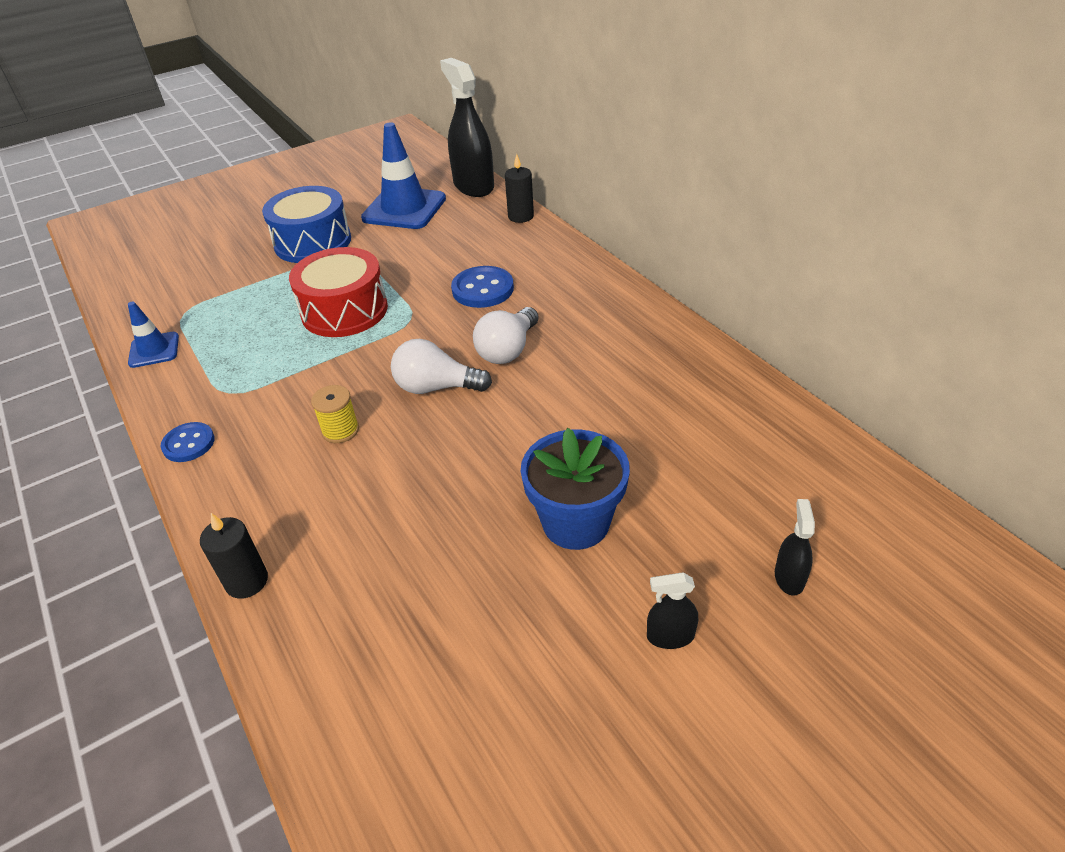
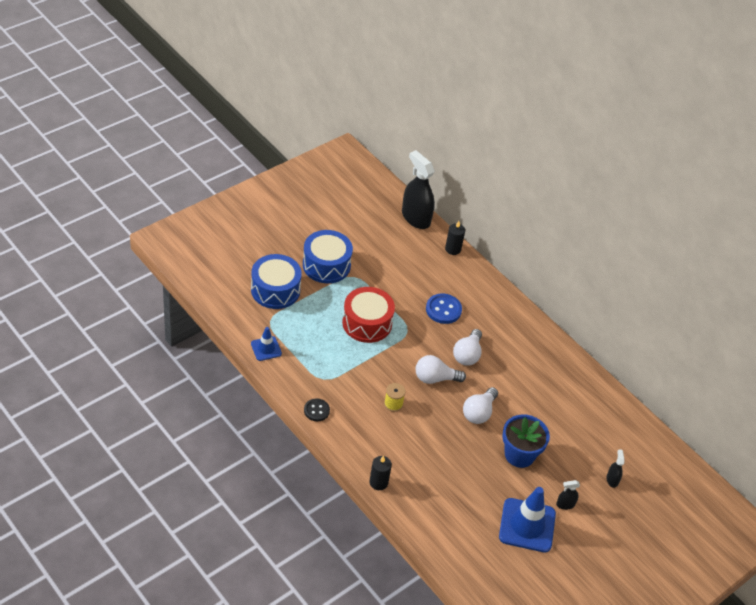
camera: 15 degrees left, 5 degrees up
(188, 444) = (316, 410): blue button -> black button
(216, 274) = (275, 290): none -> blue drum
(404, 209) = (376, 237): blue traffic cone -> blue traffic cone (527, 525)
(506, 443) = (479, 412): none -> white light bulb

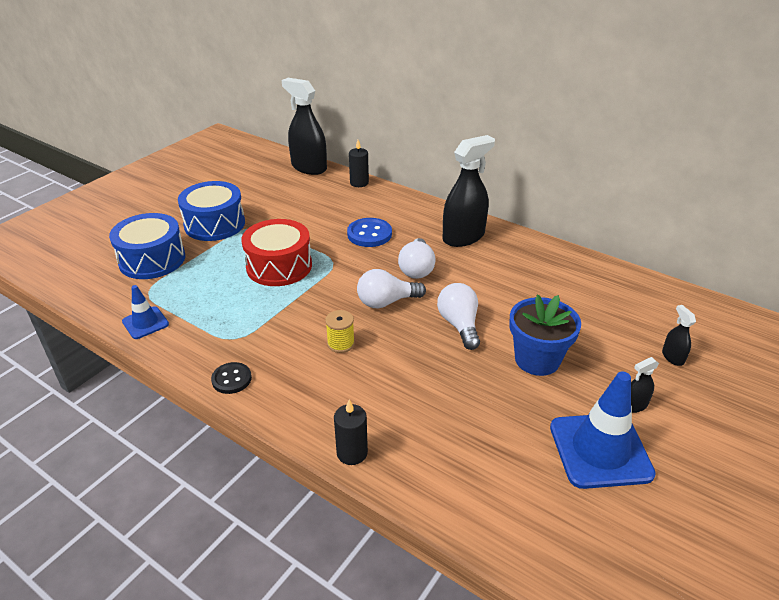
camera: 10 degrees left, 10 degrees down
(479, 412) = (459, 325): white light bulb -> white light bulb turned 150 degrees clockwise
(515, 333) = (463, 237): none -> black spray bottle

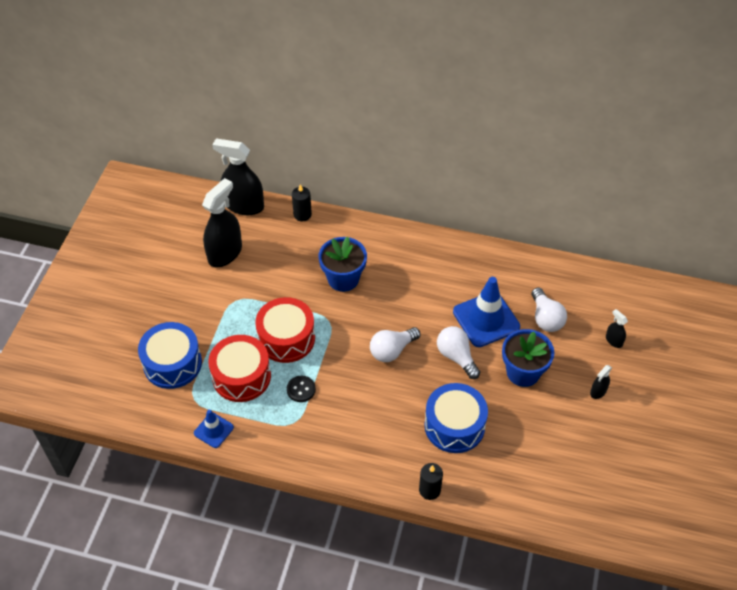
camera: 20 degrees left, 15 degrees up
(210, 285) = (241, 376): none -> red drum
(214, 224) = (200, 306): blue drum -> blue drum (454, 426)
(231, 379) = (314, 459): black button -> black button (301, 389)
(341, 343) = (377, 402): yellow spool -> none
(369, 234) = (343, 279): blue button -> blue flower pot
(416, 269) = (400, 308): white light bulb -> white light bulb (546, 318)
(463, 237) = (423, 259): black spray bottle -> black spray bottle (225, 253)
(600, 450) = (585, 435): blue traffic cone -> blue traffic cone (486, 319)

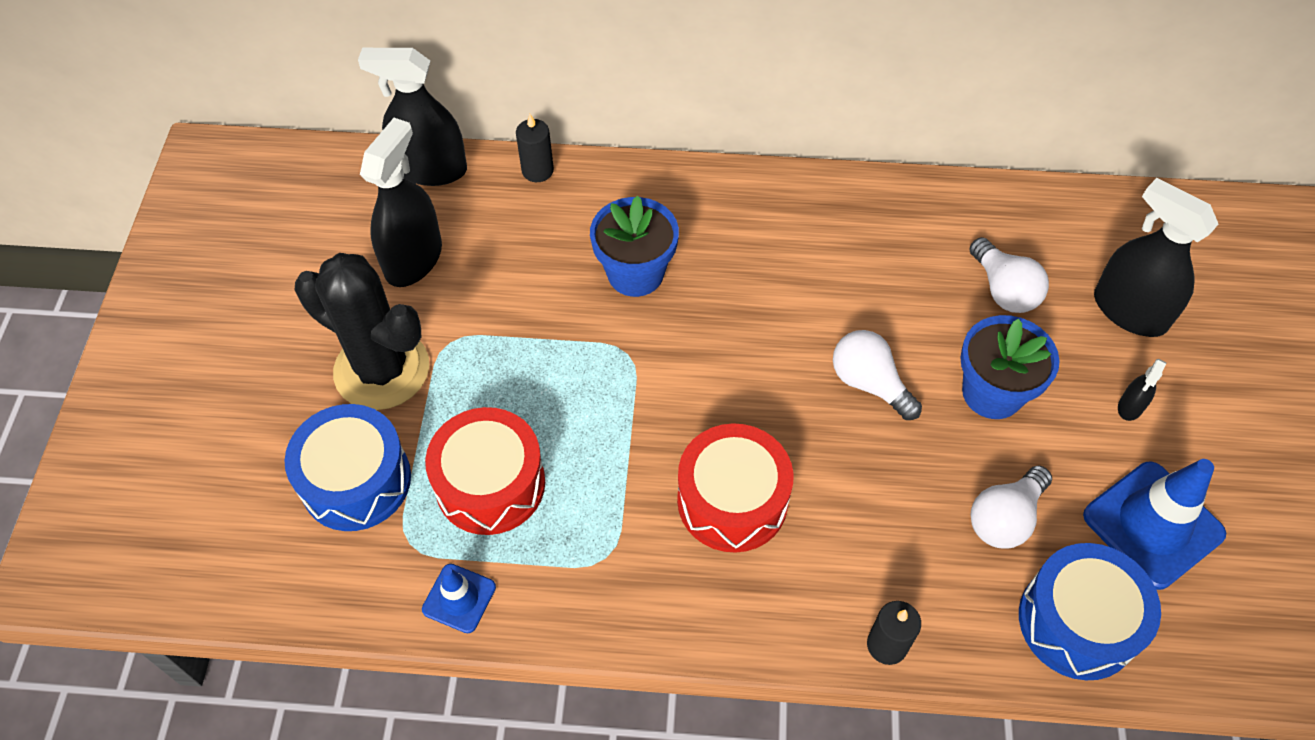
camera: 10 degrees left, 5 degrees up
(197, 309) = (382, 369): none -> black cactus
(286, 338) = (558, 398): red drum -> red drum (732, 500)
(301, 389) = (605, 490): black button -> none
(392, 350) = (753, 390): white light bulb -> white light bulb (1005, 518)
(454, 426) = (899, 512): blue drum -> blue drum (1077, 622)
(486, 319) = (902, 307): blue traffic cone -> blue traffic cone (1153, 525)
(614, 341) = (1129, 311): black spray bottle -> black spray bottle, size x2.23

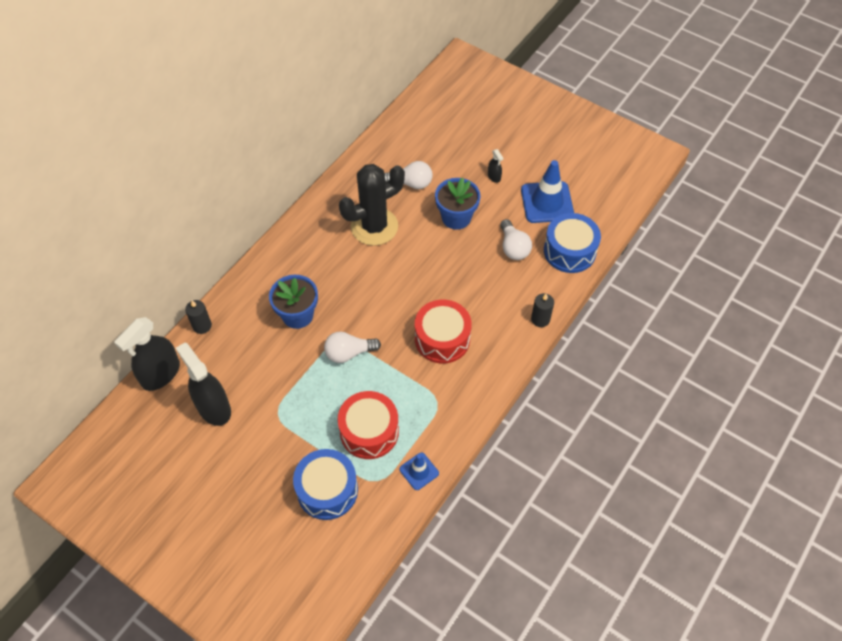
camera: 60 degrees left, 0 degrees up
(382, 369) = (271, 451): black cactus -> black cactus (374, 227)
(869, 383) = (421, 257): white light bulb -> white light bulb (349, 353)
(1129, 311) = (452, 149): black spray bottle -> none

